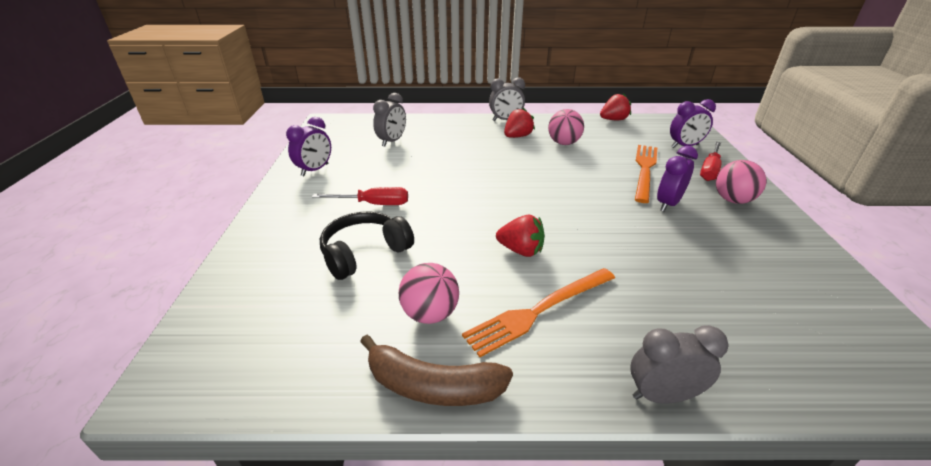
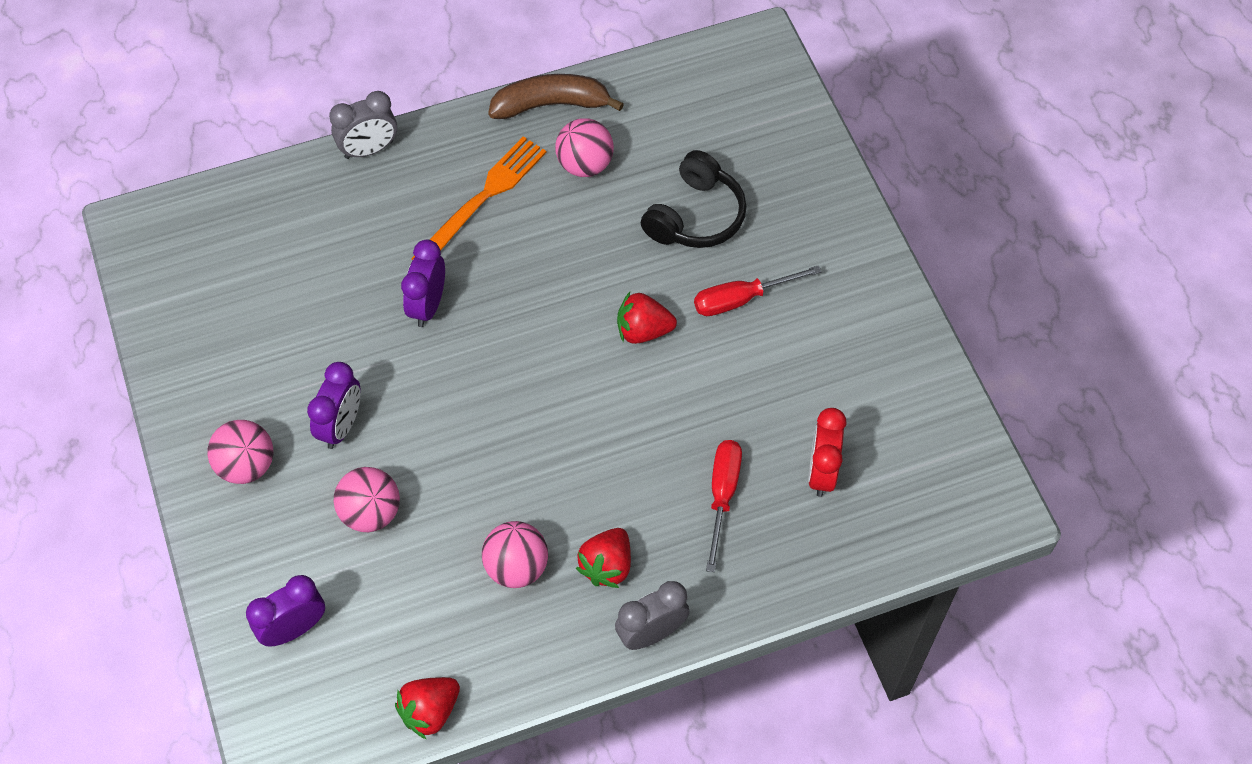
camera: 160 degrees right, 25 degrees up
(315, 170) = (881, 348): purple clock -> purple clock (428, 305)
(392, 141) = (822, 472): grey clock -> red clock
(521, 250) = (522, 273): red strawberry -> red strawberry (643, 331)
(645, 170) = (371, 512): orange fork -> pink ball
(709, 170) = (264, 549): red screwdriver -> red screwdriver (722, 495)

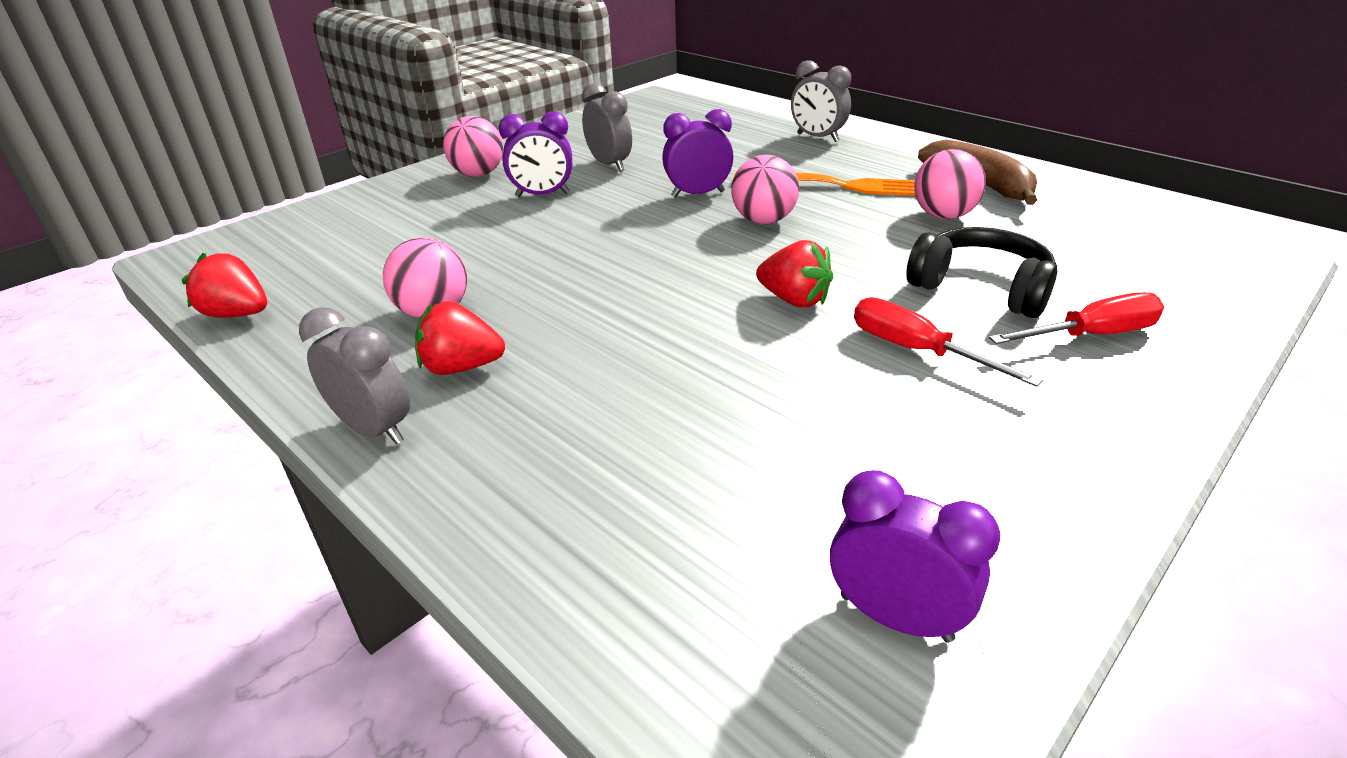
camera: 65 degrees right, 25 degrees down
(294, 628) = (323, 230): purple clock -> purple clock (895, 617)
(307, 345) = (609, 165): none -> grey clock
(371, 512) = (460, 228): pink ball -> pink ball (763, 220)
(643, 331) = (794, 300): red strawberry -> red strawberry turned 150 degrees clockwise
(695, 216) = (981, 288): black headphones -> black headphones turned 150 degrees counterclockwise
(722, 495) = (616, 424): red screwdriver -> red screwdriver (1091, 335)
(822, 472) = (725, 509): red clock -> none

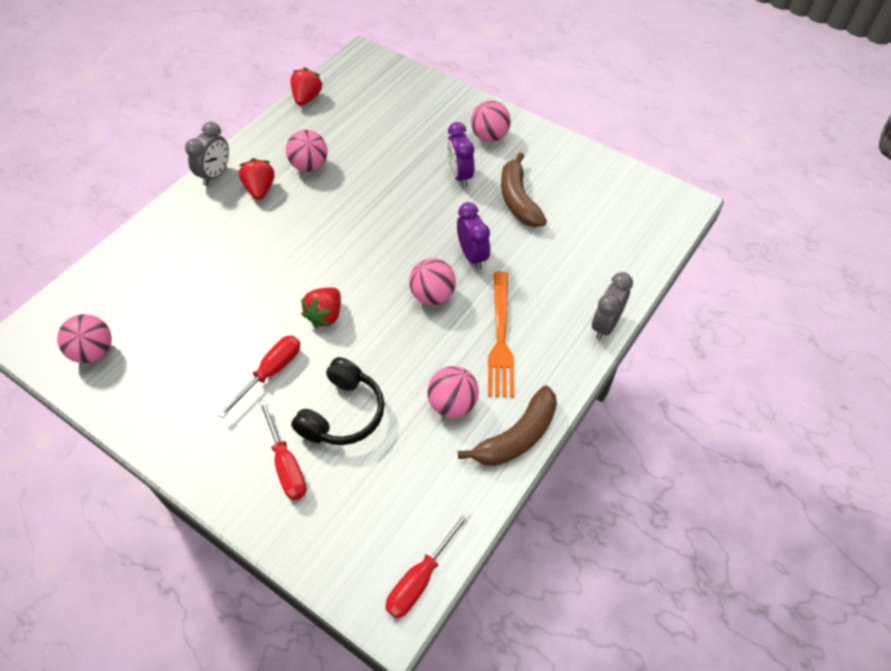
camera: 80 degrees right, 20 degrees up
(609, 165) = (518, 200): grey clock -> brown banana
(895, 617) = (94, 351): purple clock -> pink ball
(1203, 243) = (421, 578): none -> red screwdriver

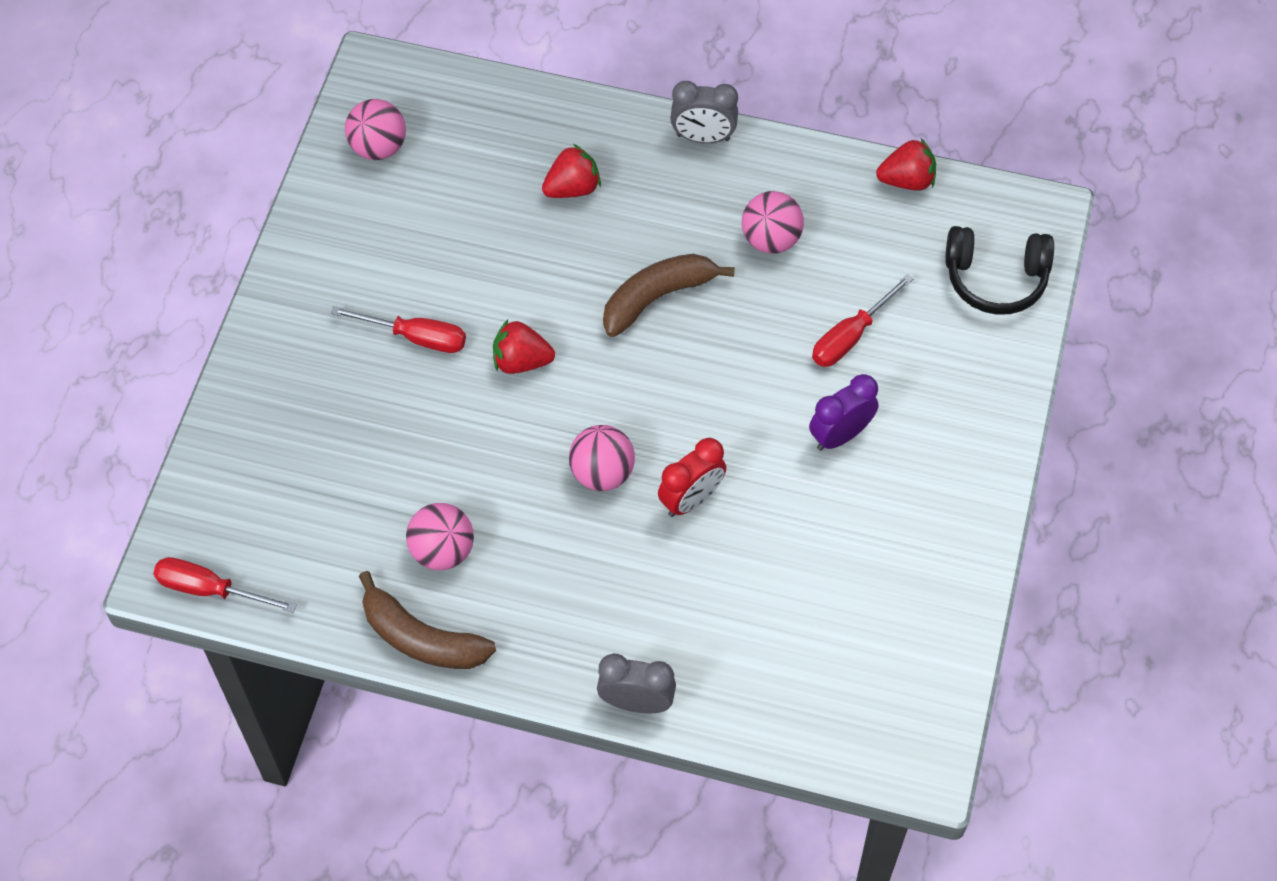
camera: 70 degrees right, 5 degrees up
(260, 189) = (700, 200): red strawberry -> red strawberry (572, 188)
(286, 464) = (301, 404): red screwdriver -> red screwdriver (851, 336)
(343, 413) = (387, 435): black headphones -> black headphones (995, 279)
(472, 256) = (691, 499): purple clock -> red clock
(489, 136) = (943, 449): pink ball -> none
(500, 337) = (565, 575): orange fork -> none
(518, 200) = (825, 528): brown banana -> brown banana (657, 298)

